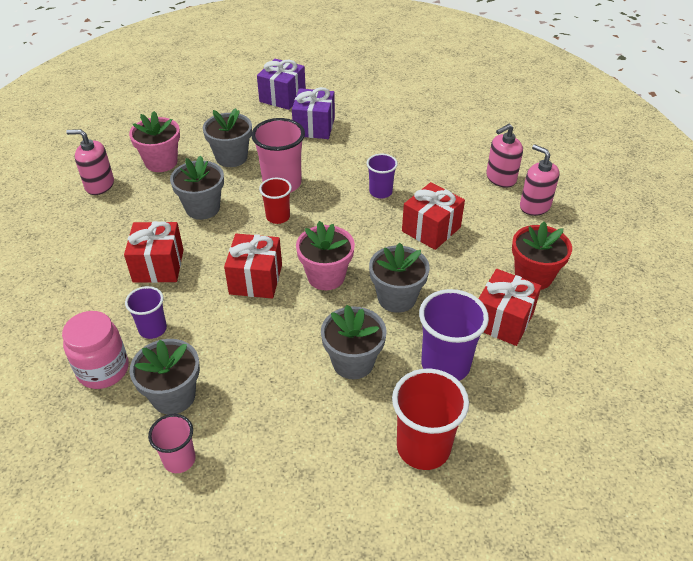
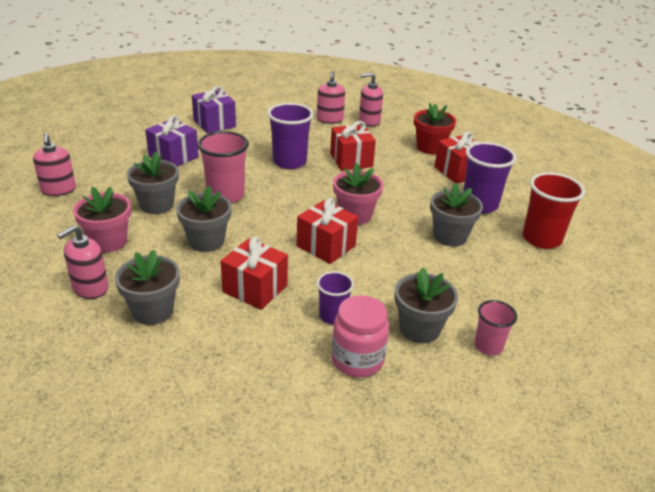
camera: 60 degrees left, 10 degrees down
(208, 104) = (58, 190): none -> pink soap dispenser
(278, 217) = (264, 211): red cup -> none
(282, 97) = (110, 154): purple gift -> purple gift (214, 123)
(380, 192) = (289, 162): purple cup -> purple cup, size x1.69
(396, 298) = (404, 197): grey flower pot -> grey flower pot (153, 311)

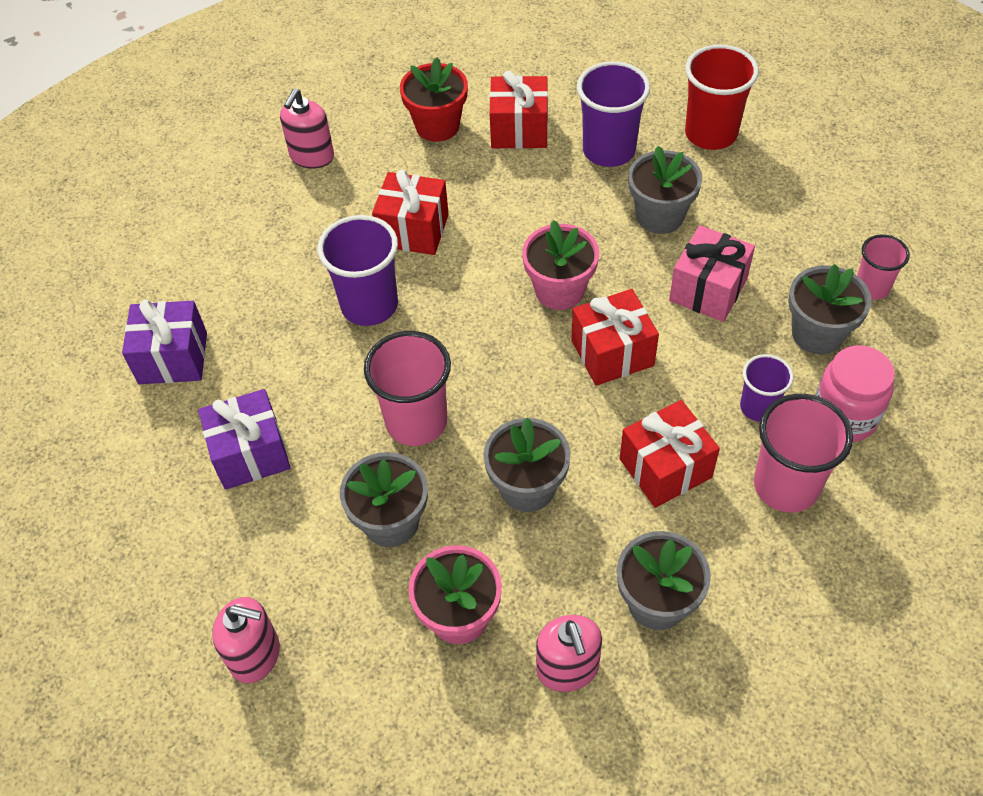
camera: 55 degrees left, 20 degrees up
(277, 345) = (786, 486): none -> pink cup
(329, 119) = (271, 201): pink soap dispenser -> none
(410, 270) = (708, 290): none -> pink gift

